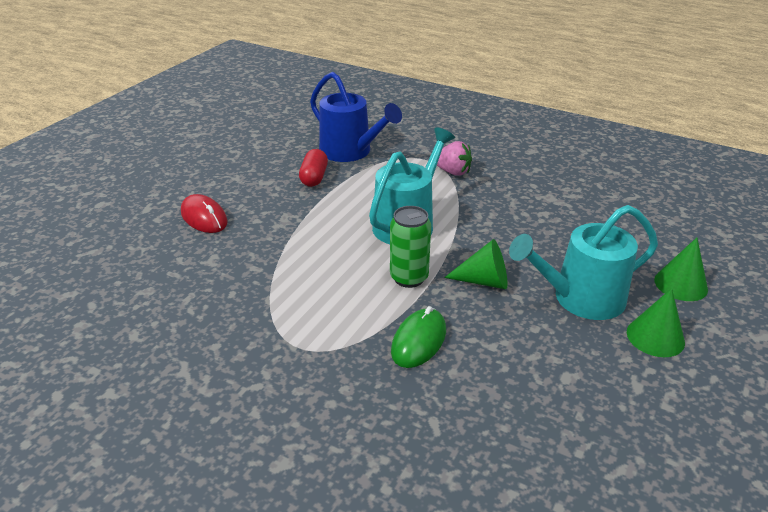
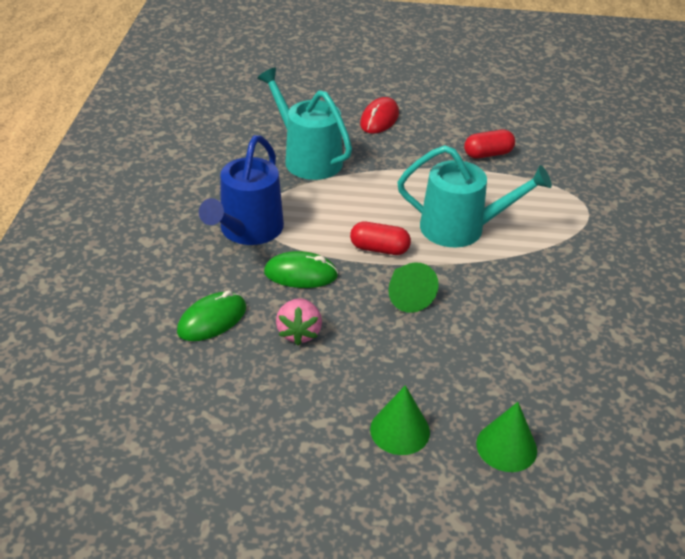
camera: 65 degrees right, 5 degrees up
(350, 152) = (554, 161): blue watering can -> blue watering can (248, 230)
(409, 278) = (379, 249): green can -> red capsule
(452, 172) = (581, 236): pink strawberry -> pink strawberry (299, 333)
(461, 432) = (212, 320): none -> green mouse
(581, 298) = (425, 367): turquoise watering can -> turquoise watering can (308, 158)

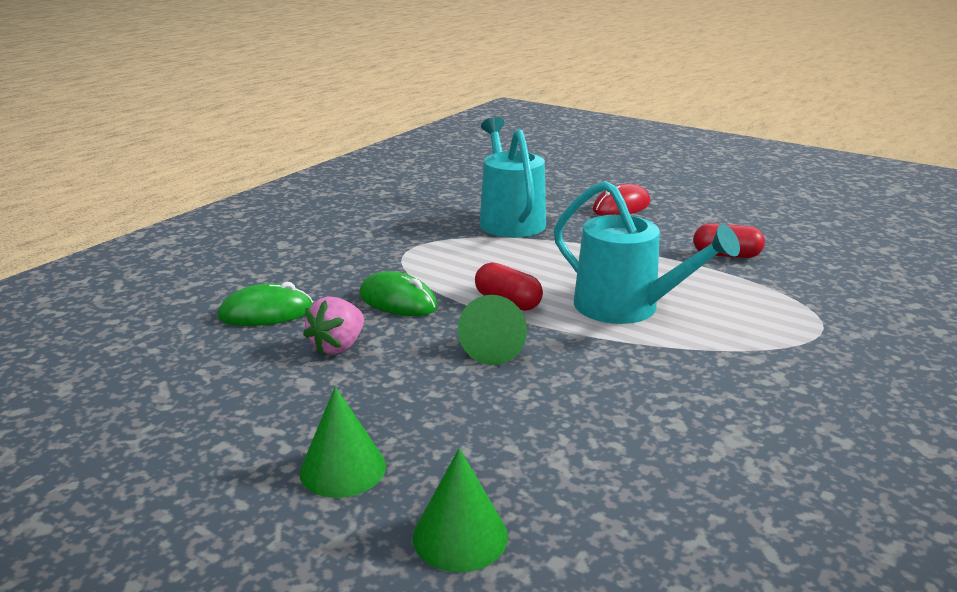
camera: 30 degrees right, 15 degrees down
(248, 230) = (385, 257): blue watering can -> none

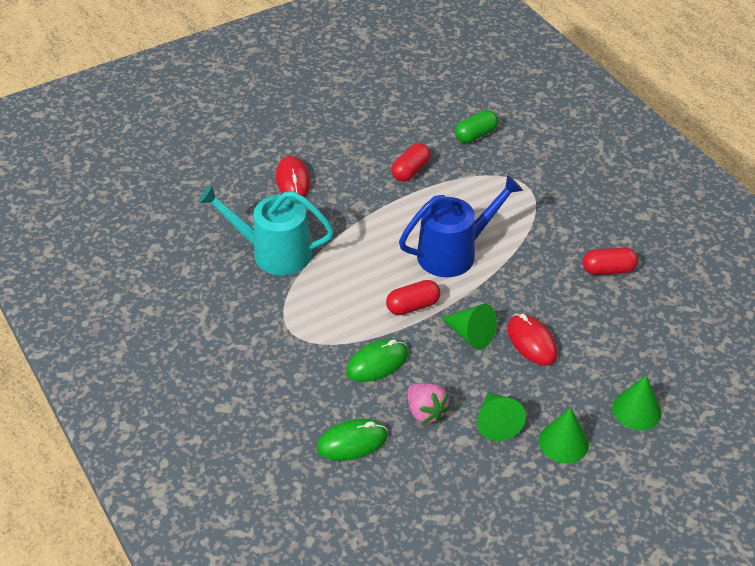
camera: 65 degrees left, 20 degrees up
(266, 313) = (352, 442): green mouse -> green mouse turned 60 degrees clockwise
(349, 400) = (496, 422): none -> green cone
(524, 397) = (531, 342): none -> red mouse
(626, 307) = (453, 253): turquoise watering can -> blue watering can
(750, 436) = (608, 270): none -> red capsule
(853, 277) = (475, 135): none -> green capsule

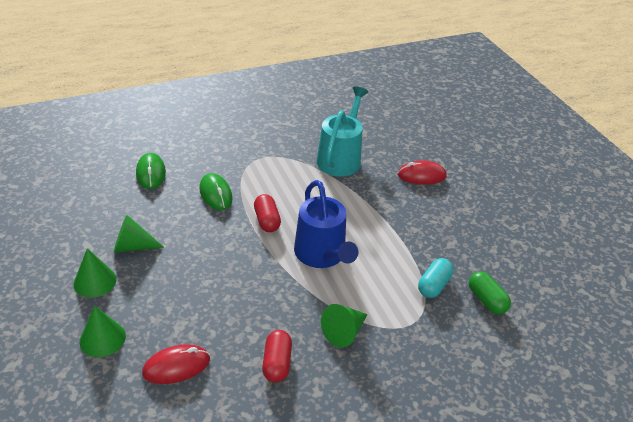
camera: 95 degrees right, 5 degrees down
(410, 171) = (432, 245): red capsule -> none
(425, 412) = (160, 211): pink strawberry -> none
(468, 169) = (433, 285): none -> turquoise capsule
(470, 335) = (226, 248): green cone -> green cone (344, 332)
(531, 342) = (205, 284): red mouse -> red mouse (176, 366)

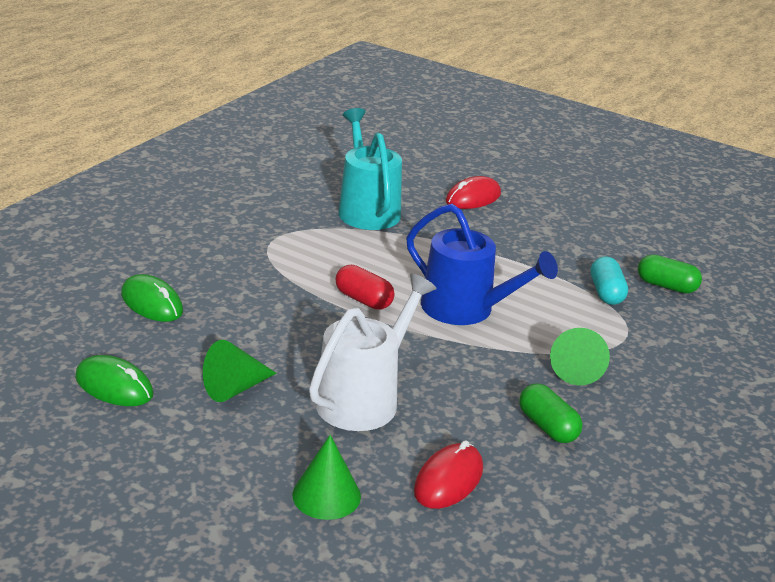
camera: 35 degrees left, 10 degrees down
(95, 281) = (236, 444): green cone -> none
(191, 287) = (363, 398): none -> white watering can
(216, 194) = (267, 295): green mouse -> green mouse (114, 386)
(277, 363) = (547, 427): red capsule -> green capsule

